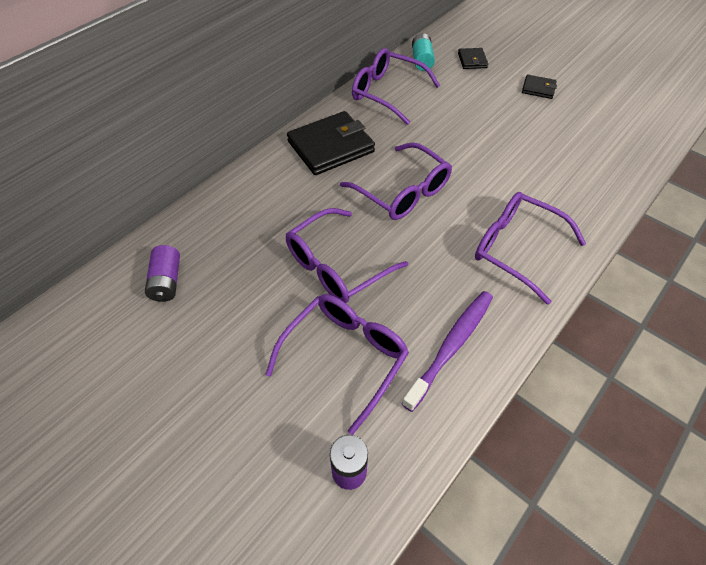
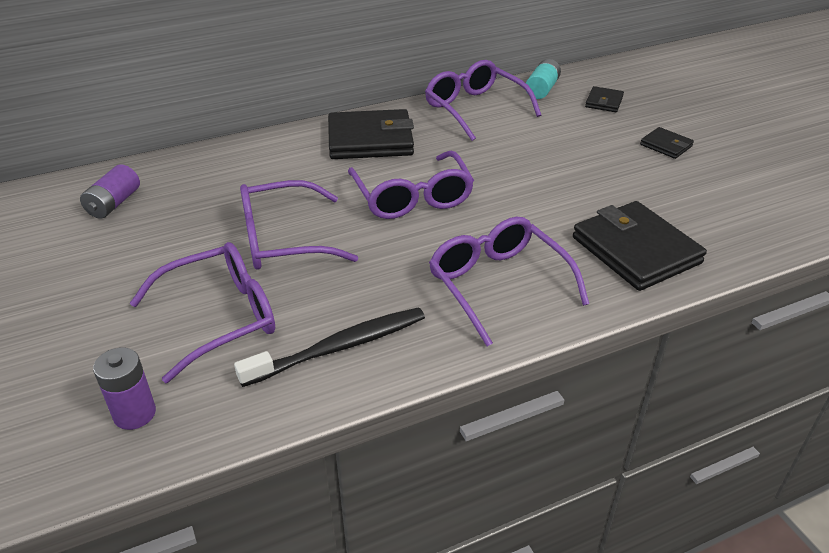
camera: 25 degrees right, 15 degrees down
(451, 347) = (338, 347): purple toothbrush -> black toothbrush
(580, 186) = (635, 250): none -> black wallet

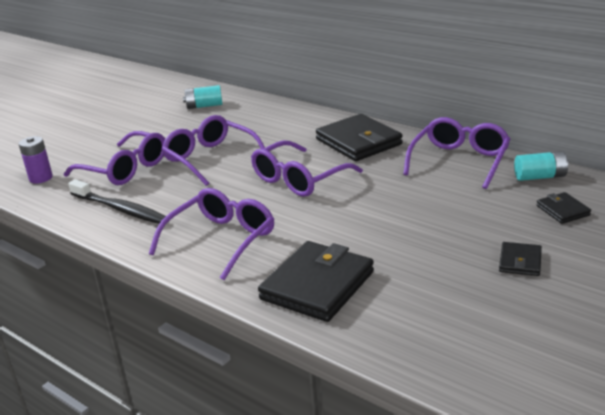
camera: 65 degrees right, 10 degrees down
(114, 204) = (204, 106): purple battery -> turquoise battery
(604, 102) = (562, 210): black wallet -> black wallet turned 75 degrees clockwise

